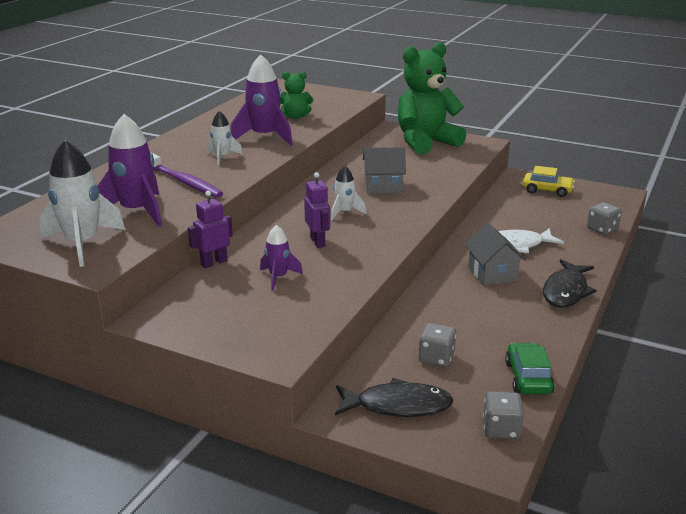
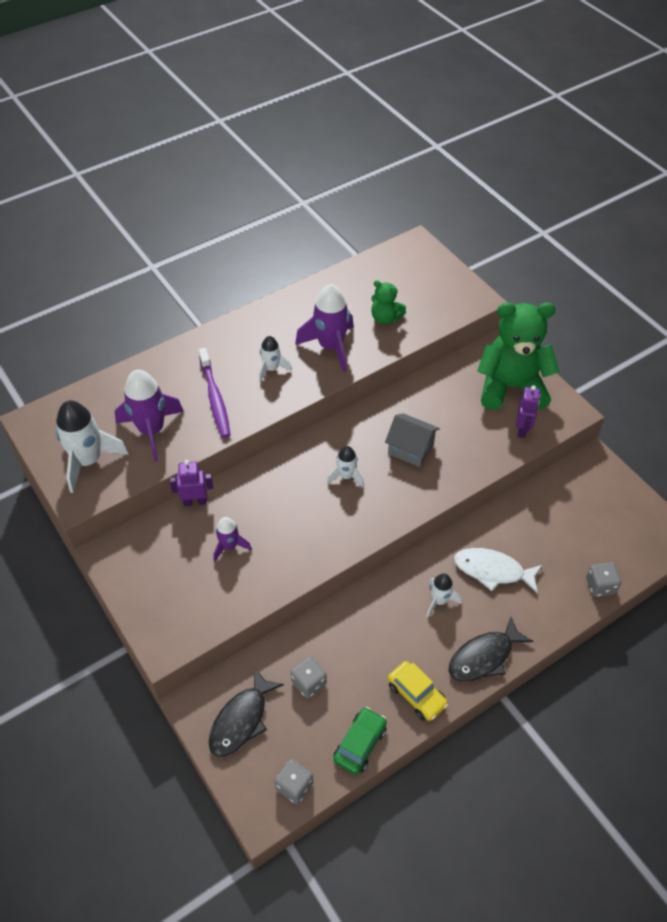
camera: 30 degrees right, 25 degrees up
(318, 242) = (293, 511): purple robot -> purple robot (522, 429)
(398, 406) = (241, 720): black fish -> black fish turned 90 degrees clockwise
(492, 274) = (439, 600): grey house -> white rocket
(547, 190) = (601, 498): yellow car -> yellow car (416, 695)

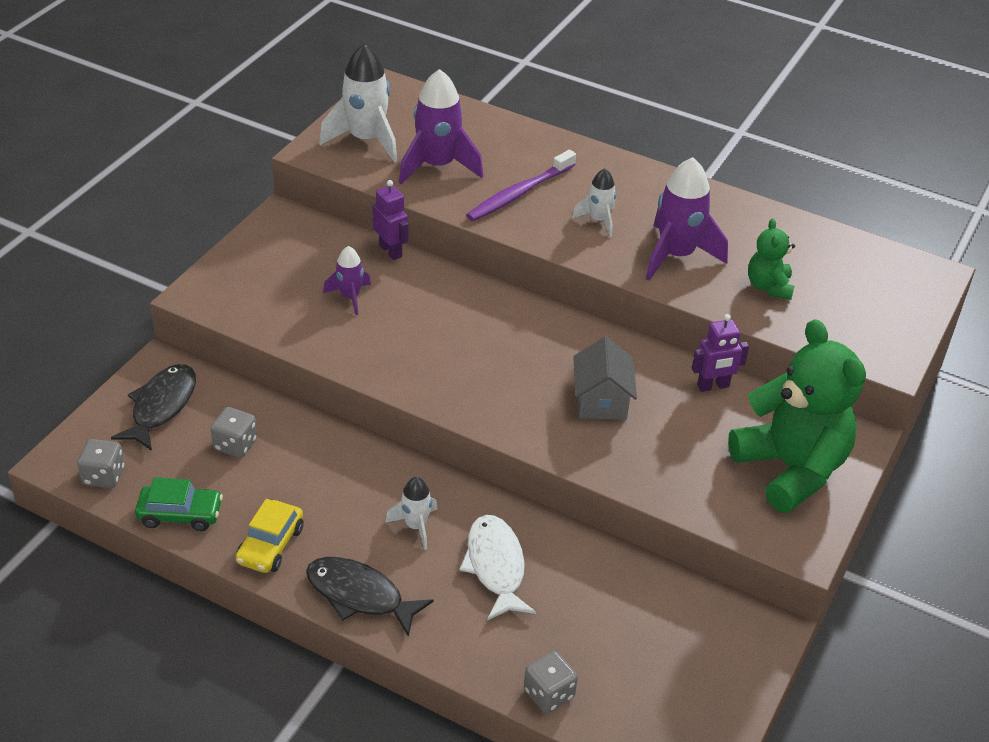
camera: 60 degrees right, 10 degrees down
(241, 720) = (161, 406): black fish -> black fish turned 105 degrees clockwise
(346, 476) = (515, 357): white rocket -> none
(522, 429) = (725, 502): purple robot -> purple robot (713, 386)

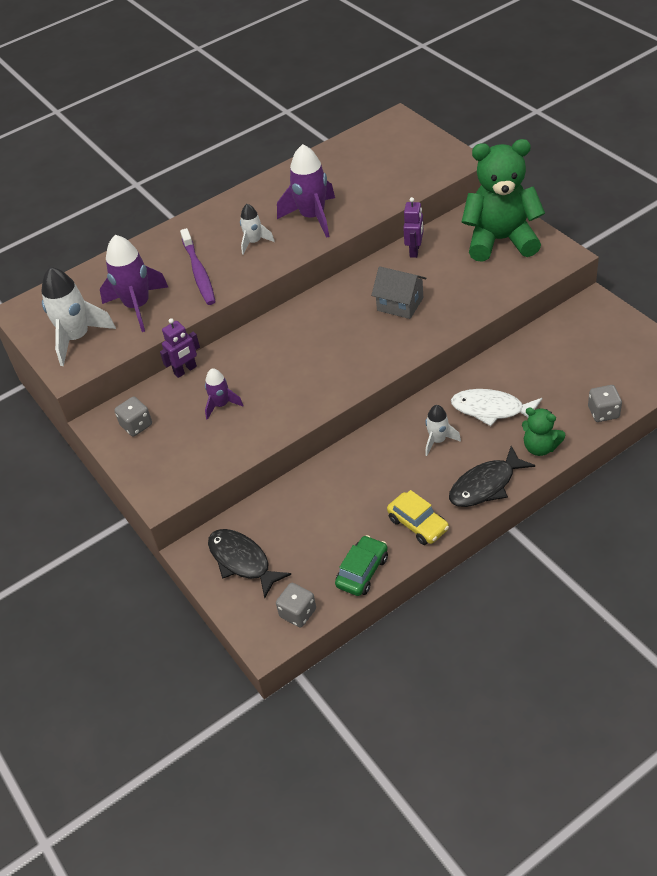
camera: 55 degrees left, 5 degrees up
(235, 445) = (308, 523): grey dice -> grey dice (136, 425)
(390, 251) = (185, 370): purple robot -> purple robot turned 150 degrees clockwise
(769, 286) = (367, 187): green teddy bear -> green teddy bear (540, 447)

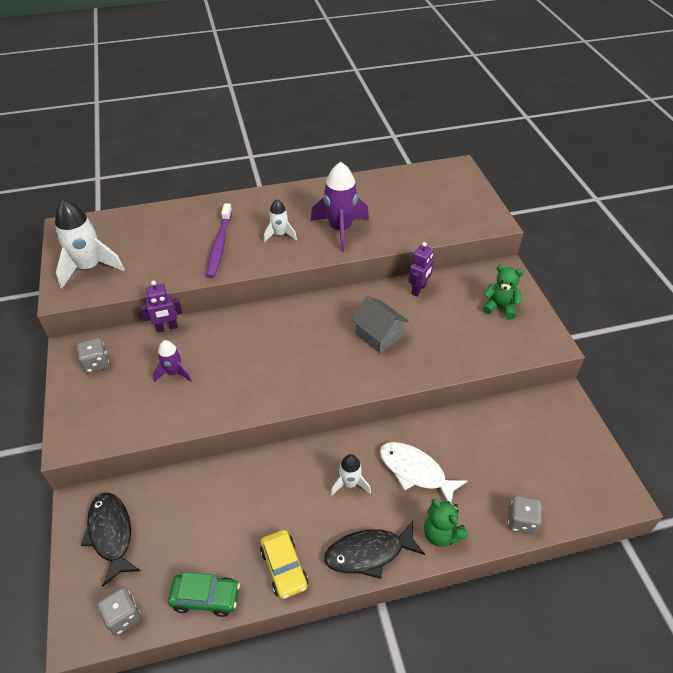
camera: 15 degrees right, 0 degrees up
(138, 306) = (153, 258): purple rocket -> none
(362, 571) = (206, 597): green car -> green car turned 45 degrees clockwise
(501, 240) = (500, 307): green teddy bear -> green teddy bear, size x0.48

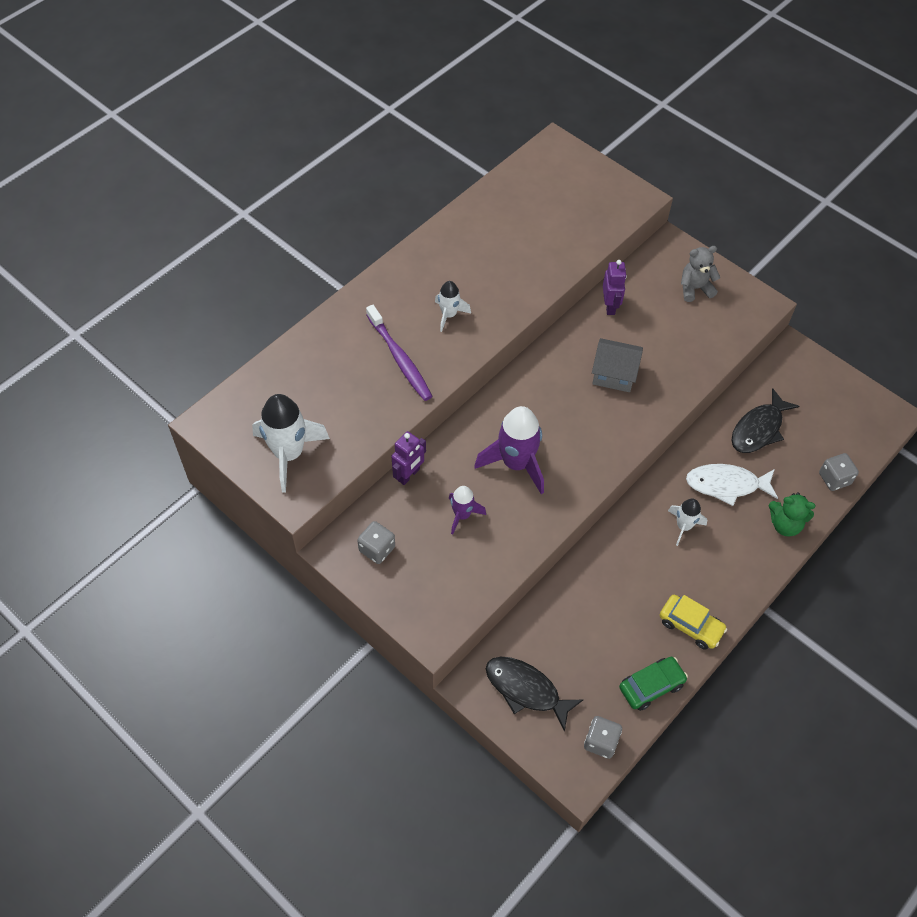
camera: 35 degrees left, 10 degrees up
(340, 229) = (503, 279): purple rocket -> purple rocket (516, 463)
(369, 553) = (744, 573): black fish -> black fish (758, 429)
(500, 307) = (695, 288): green teddy bear -> grey teddy bear

